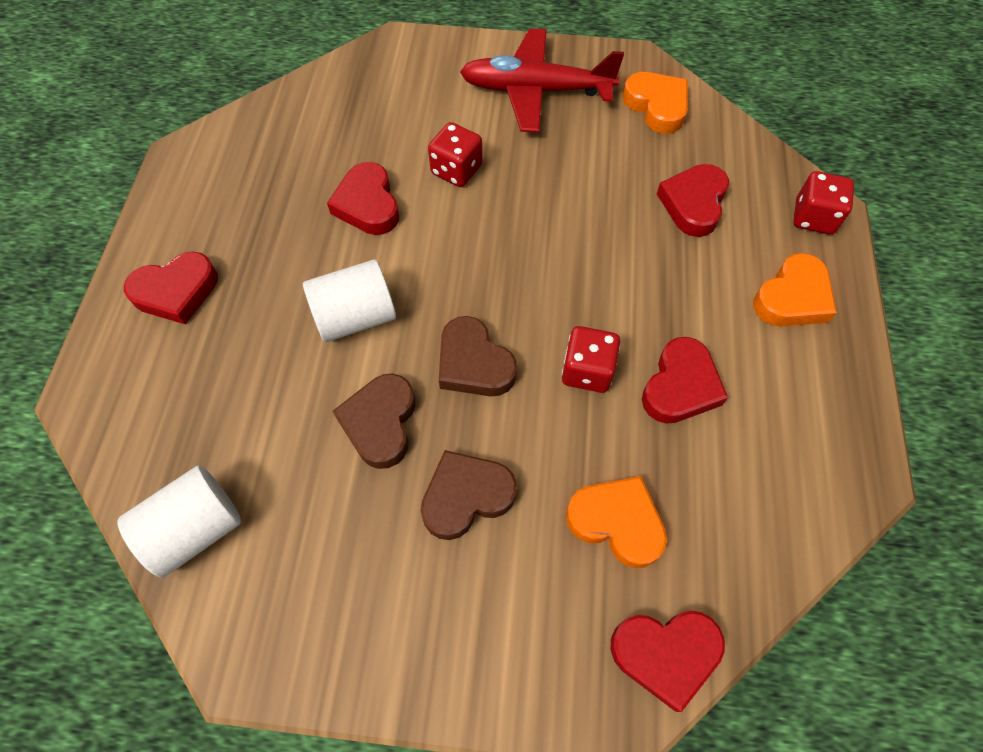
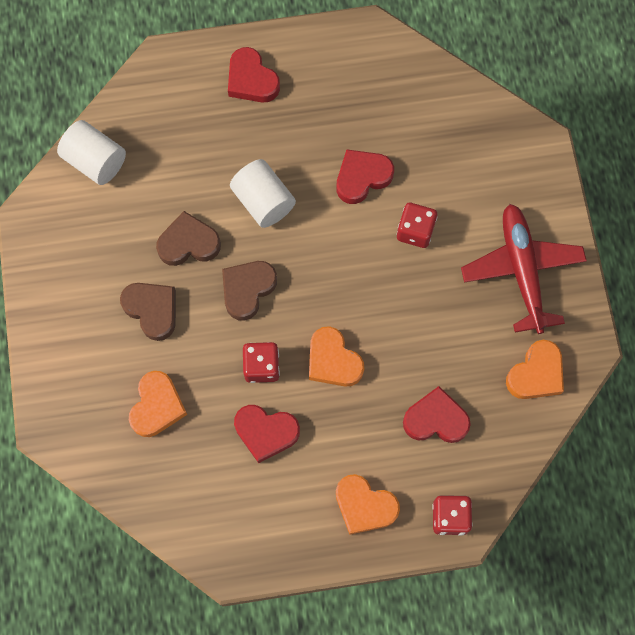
camera: 75 degrees right, 10 degrees up
(598, 288) = (333, 361): none -> orange heart
(665, 654) = (83, 449): red heart -> none

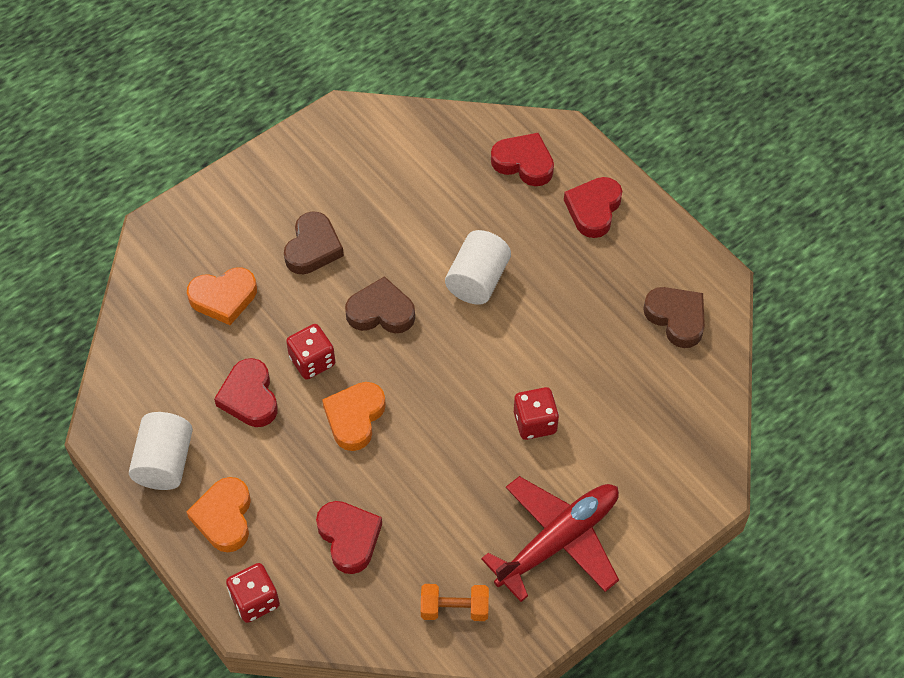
camera: 60 degrees right, 15 degrees down
(95, 161) = (427, 133): white cylinder -> white cylinder (165, 462)
(188, 243) = (396, 243): brown heart -> brown heart (676, 318)
(362, 177) = (559, 349): red heart -> red heart (524, 163)
(536, 374) = (454, 609): orange heart -> orange dumbbell

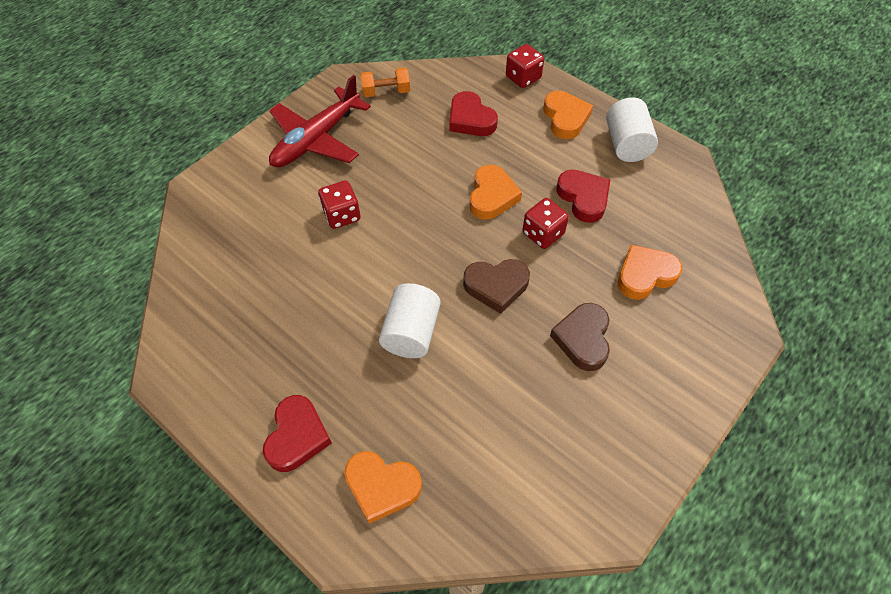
camera: 170 degrees right, 0 degrees up
(524, 163) = (382, 486): red heart -> orange heart
(676, 318) = (213, 326): brown heart -> none

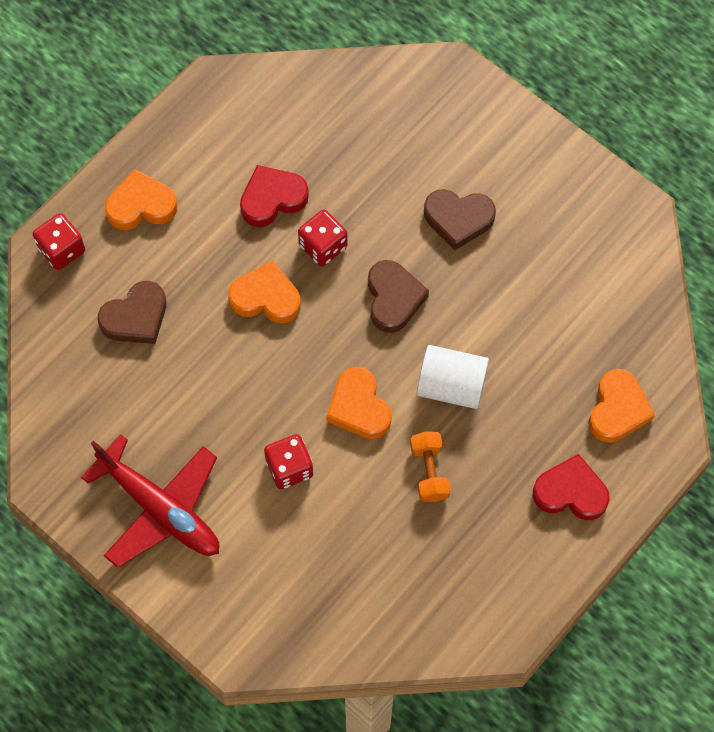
camera: 90 degrees left, 10 degrees up
(386, 92) = (76, 424): orange dumbbell -> orange dumbbell (429, 472)
(470, 119) = (136, 317): red heart -> brown heart
(626, 144) = (190, 142): white cylinder -> none
(645, 275) = (381, 150): orange heart -> orange heart (359, 407)

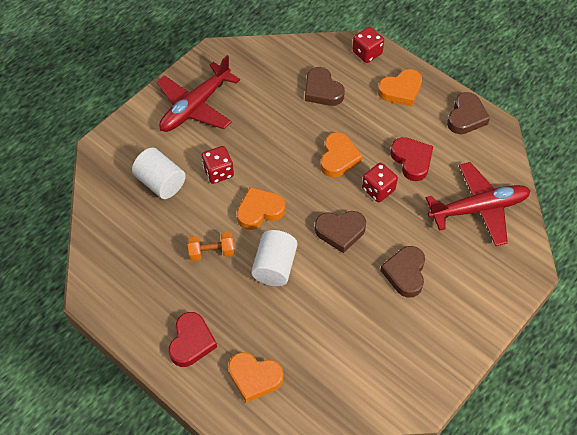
camera: 90 degrees right, 10 degrees down
(141, 205) = (401, 90): orange heart -> orange heart turned 75 degrees clockwise
(195, 121) = (466, 117): none -> brown heart
(307, 552) = (161, 182): none -> white cylinder
(355, 121) = (478, 208): none -> red plane

